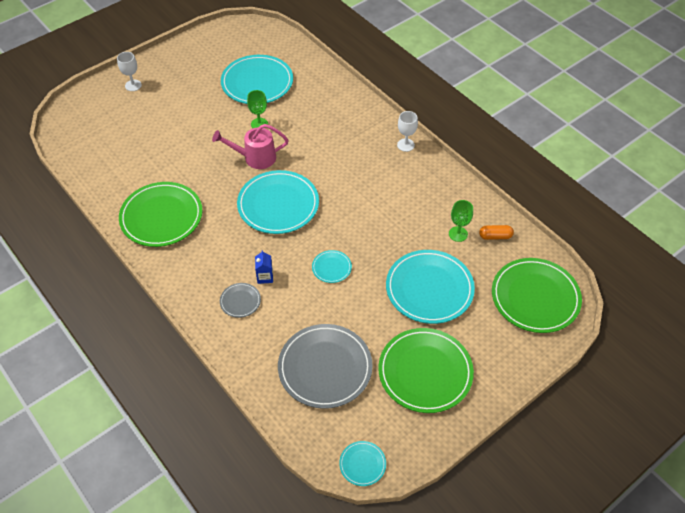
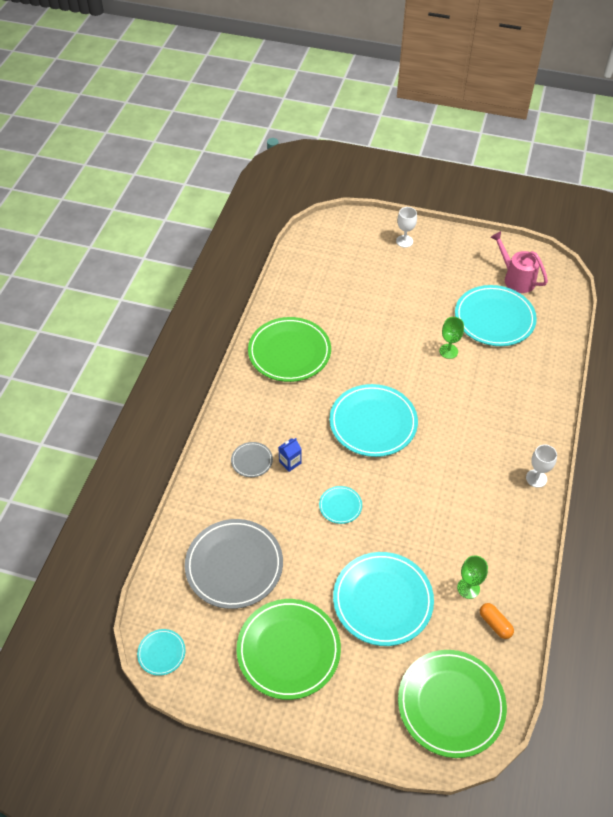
camera: 55 degrees right, 0 degrees up
(255, 158) = (408, 373): pink watering can -> pink watering can (515, 278)

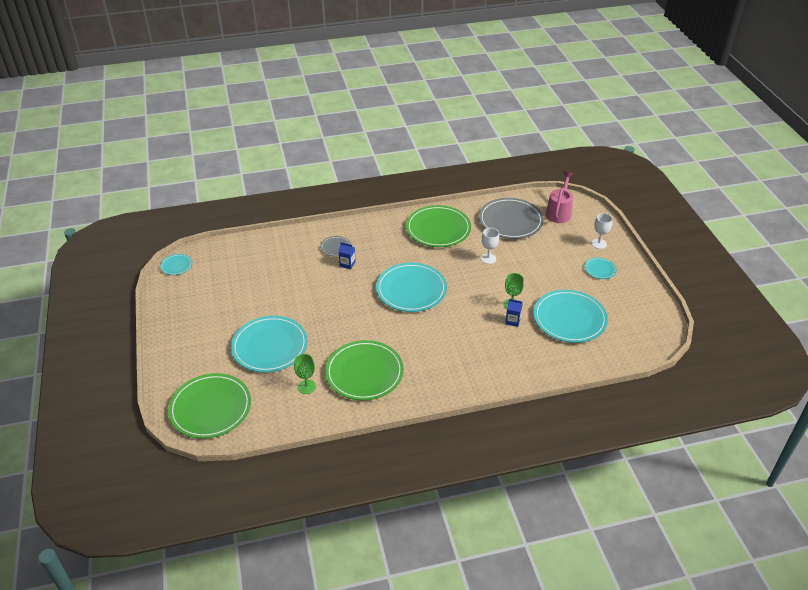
camera: 60 degrees right, 10 degrees down
(234, 565) = (253, 270): grey plate -> grey plate (510, 221)
(288, 650) = (208, 317): green plate -> green plate (364, 372)
(340, 506) = (330, 299): turquoise plate -> turquoise plate (600, 269)
(472, 362) = (512, 321): none -> blue carton
(495, 624) = (286, 411): orange capsule -> none
(515, 278) = (625, 317): pink watering can -> pink watering can (559, 212)
(536, 478) = (430, 394): white goblet -> white goblet (488, 258)

